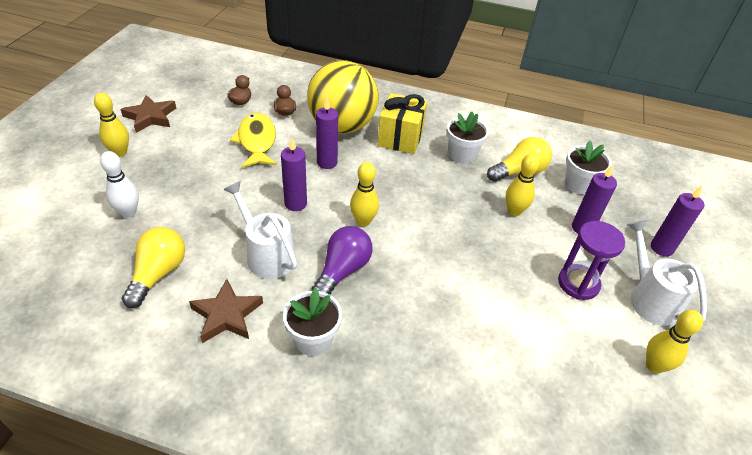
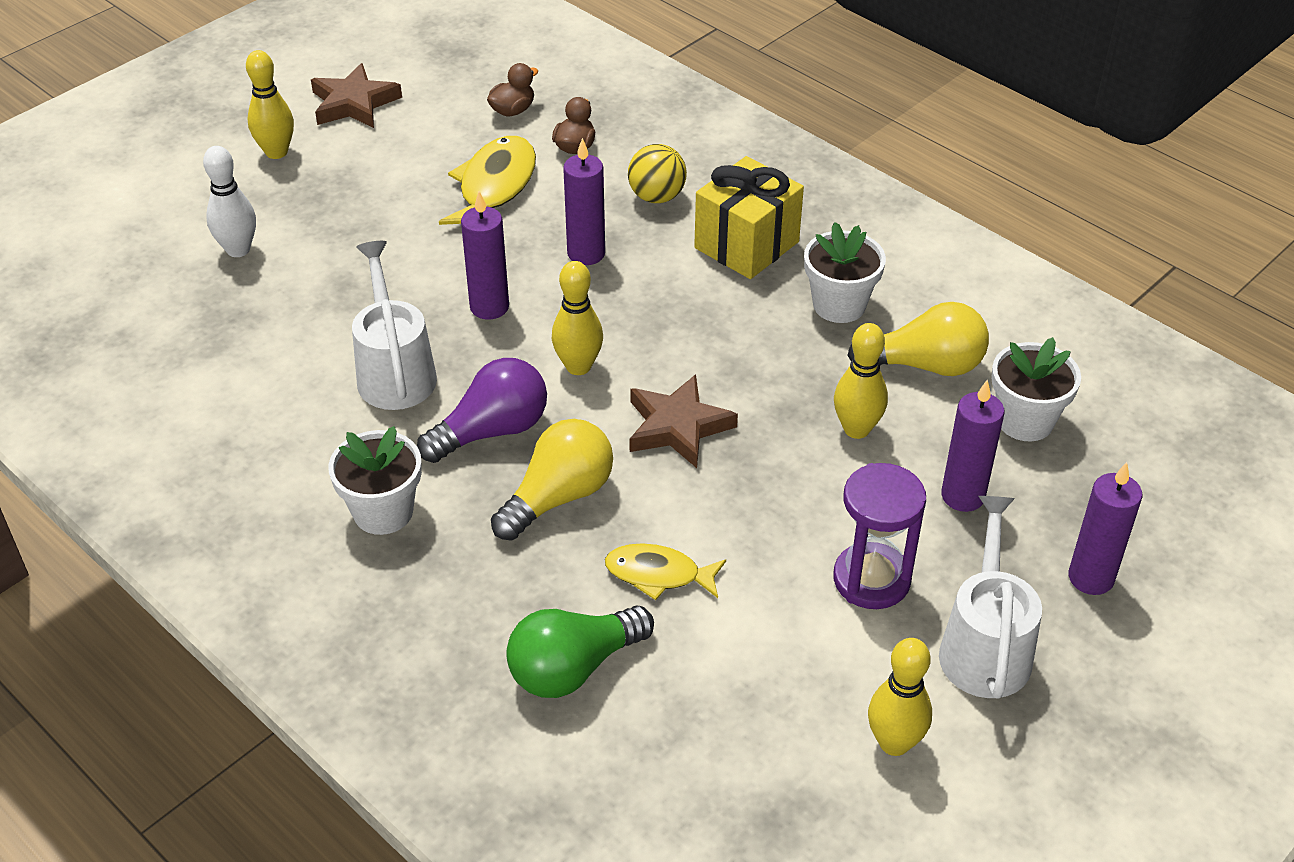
camera: 30 degrees right, 0 degrees up
(158, 274) = (229, 351): yellow light bulb -> yellow light bulb (558, 497)
(226, 315) = (286, 437): brown star -> brown star (677, 426)
(342, 126) = (657, 197): yellow ball -> yellow ball, size x0.45
(479, 392) = (573, 668): none -> green light bulb
(482, 319) = (658, 574): none -> yellow fish

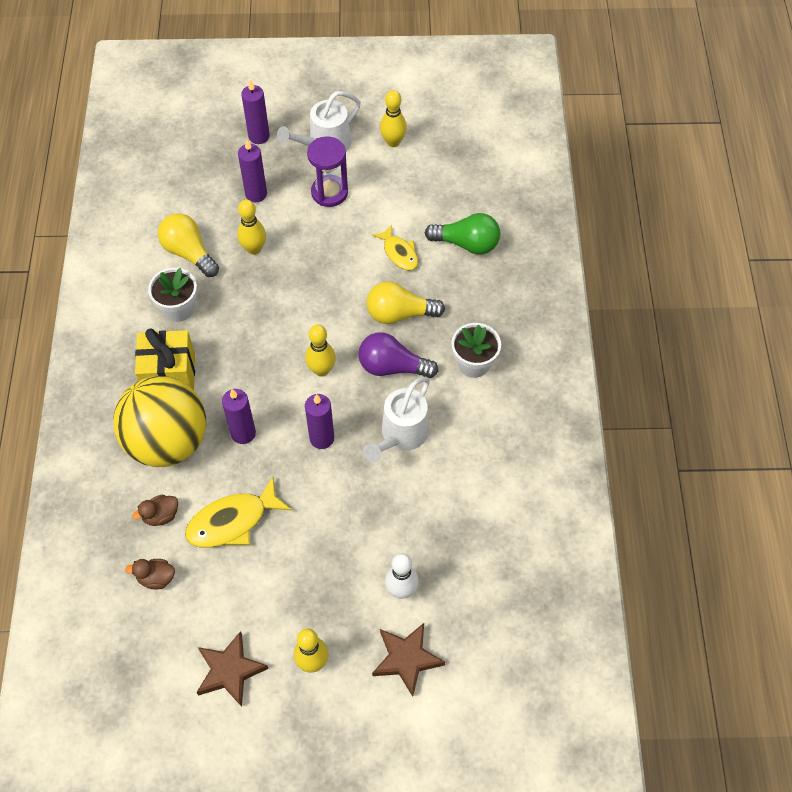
camera: 135 degrees left, 15 degrees up
(657, 197) = (168, 441): yellow ball -> yellow ball, size x2.24
(677, 426) = (318, 307): brown star -> brown star (406, 659)
(1025, 421) = (190, 201): white flower pot -> none

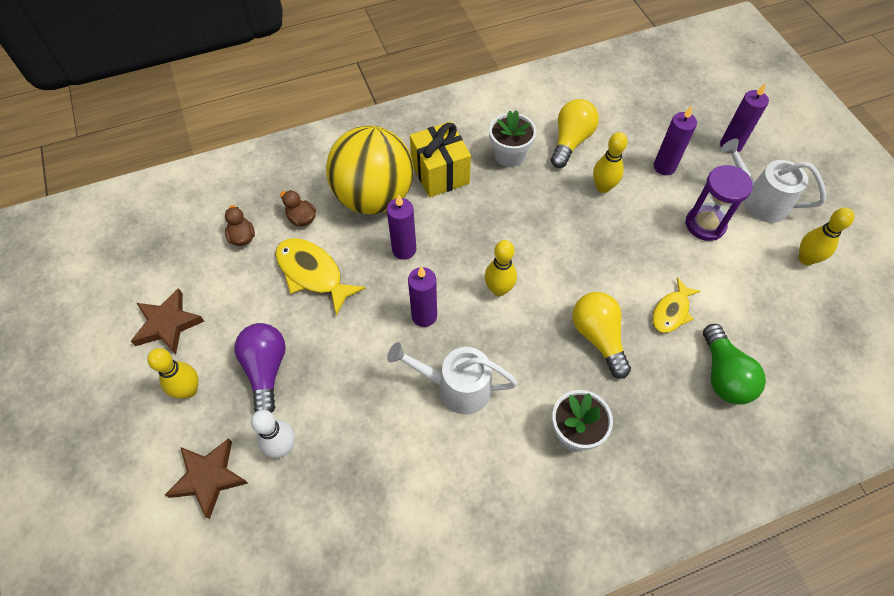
camera: 70 degrees right, 0 degrees up
(392, 367) = (531, 351): purple light bulb -> purple light bulb (266, 369)

